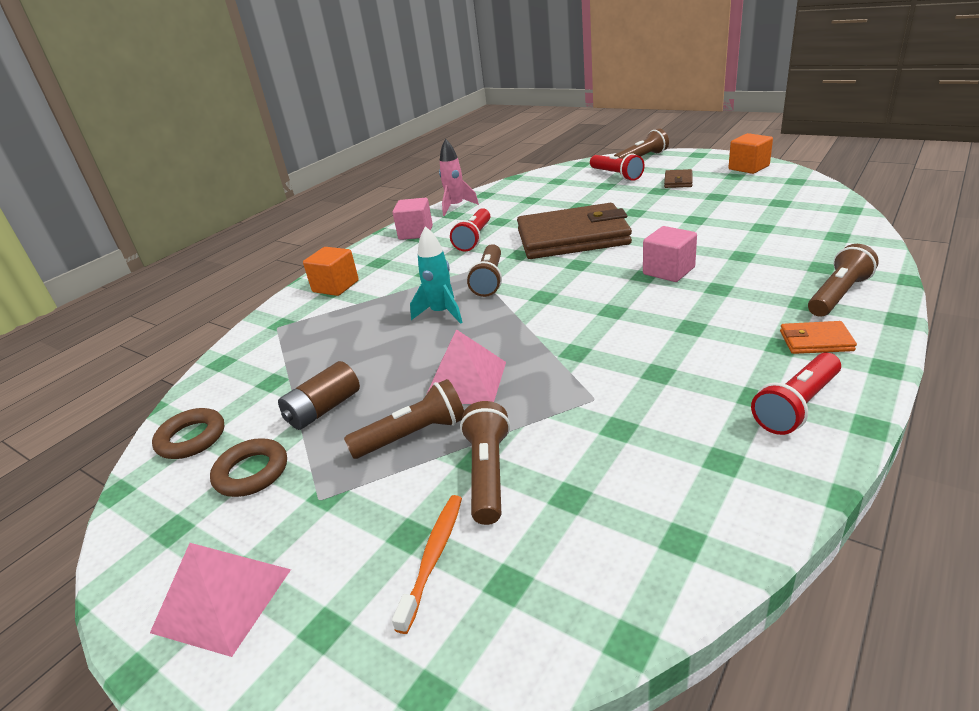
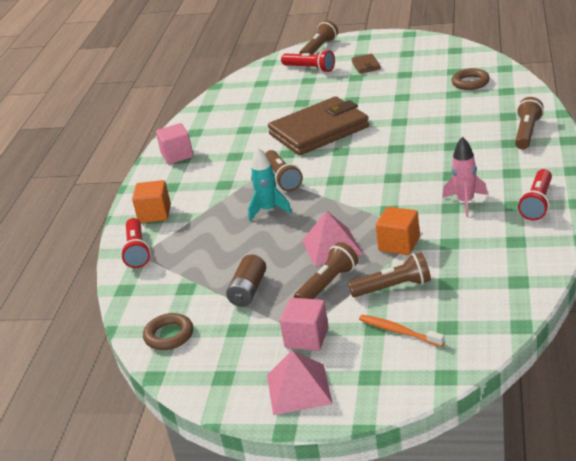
camera: 25 degrees left, 0 degrees up
(251, 472) = (240, 336): brown ring -> brown ring (470, 82)
(433, 557) = (399, 331): orange toothbrush -> orange toothbrush turned 45 degrees counterclockwise
(456, 207) = (190, 125): pink rocket -> pink rocket (465, 202)
(474, 239) = (236, 149): red flashlight -> red flashlight (137, 251)
(488, 473) = (393, 287): brown flashlight -> brown flashlight turned 105 degrees clockwise
(668, 271) = (411, 141): pink cube -> pink cube (306, 338)
(748, 167) = (413, 43): orange cube -> orange cube (399, 244)
(815, 341) = (529, 165): orange wallet -> none

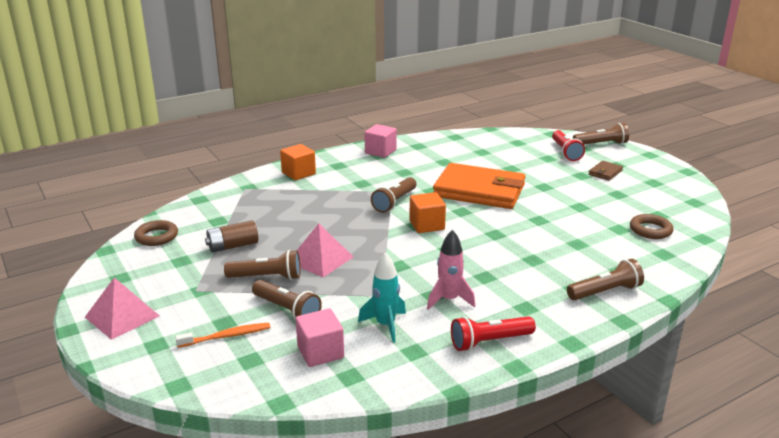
camera: 45 degrees right, 5 degrees down
(137, 251) = (248, 185): red flashlight -> none
(269, 210) = (345, 213): turquoise rocket -> turquoise rocket (385, 325)
(306, 338) = (189, 295): pink cube -> pink cube (320, 352)
(319, 131) = (479, 191): brown wallet -> orange wallet
(399, 244) = (352, 289): orange cube -> orange cube (427, 225)
(399, 331) = (226, 336): orange toothbrush -> orange toothbrush turned 75 degrees clockwise

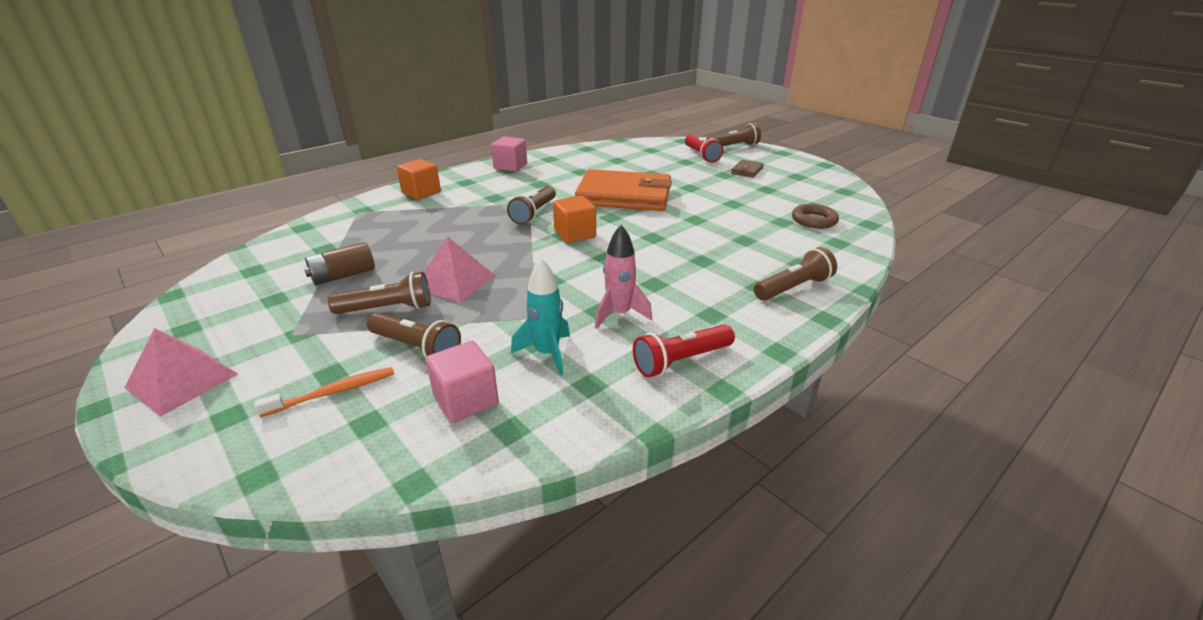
camera: 10 degrees left, 5 degrees up
(156, 237) = (243, 273): brown ring -> none

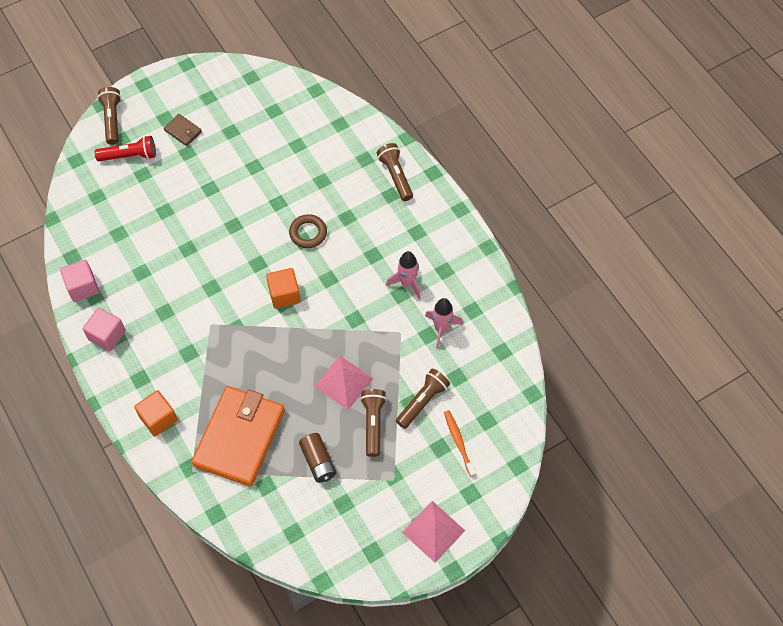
camera: 80 degrees left, 30 degrees up
(466, 400) = (476, 372): pink cube -> pink cube (83, 287)
(534, 213) = (235, 321): brown flashlight -> none
(547, 354) = (441, 329): turquoise rocket -> pink rocket
(624, 196) = (215, 244): orange wallet -> orange wallet (239, 437)
(681, 361) = (460, 260): red flashlight -> none
(814, 220) = (301, 123): brown ring -> brown ring (308, 233)

